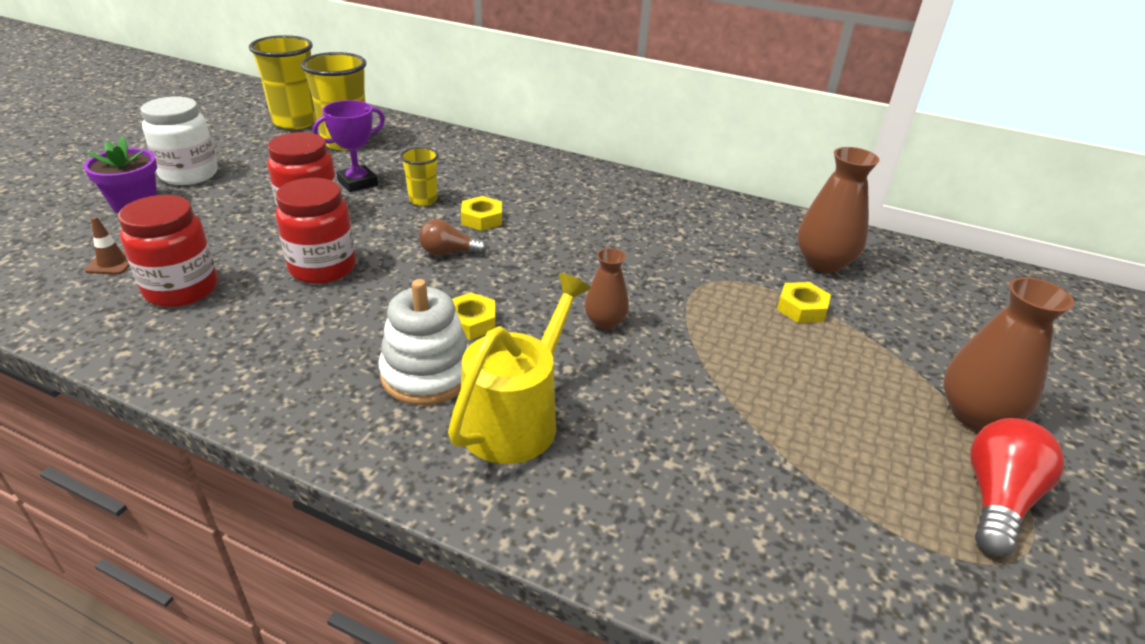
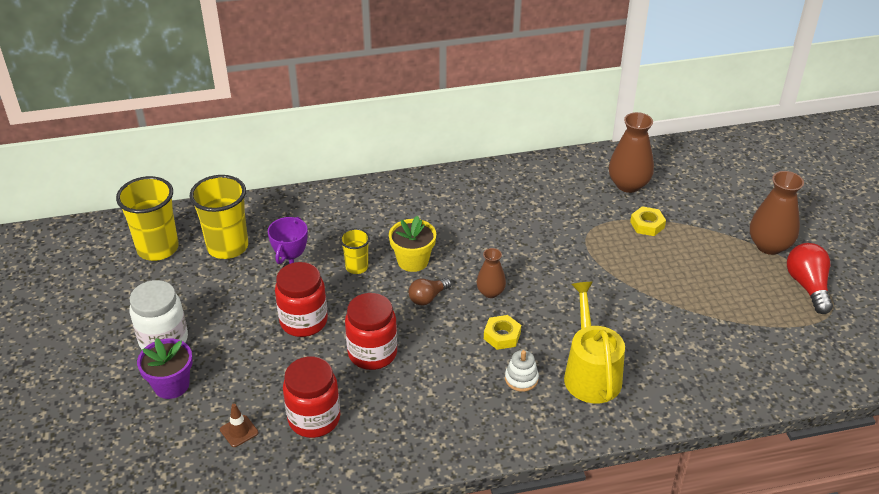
camera: 35 degrees left, 5 degrees up
(427, 374) = (521, 379): white stacking toy -> white stacking toy, size x0.57
(482, 219) = (413, 261): yellow nut -> yellow flower pot
(605, 322) = (566, 293): brown vase -> brown vase (490, 292)

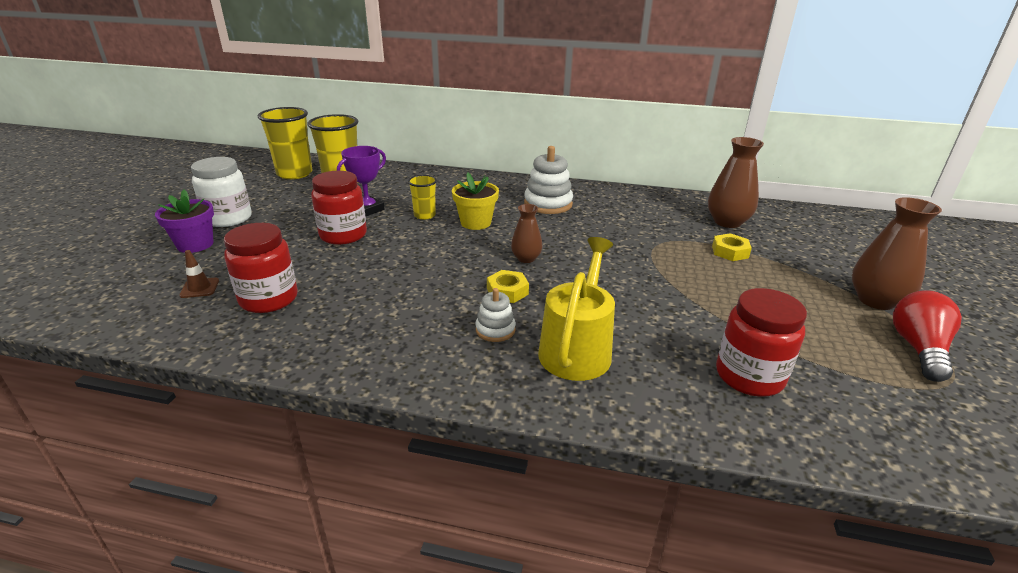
camera: 25 degrees right, 10 degrees down
(372, 353) = (374, 270): red jar -> red jar (749, 376)
(428, 298) = (464, 247): brown light bulb -> none
(460, 211) = (548, 204): none -> white stacking toy

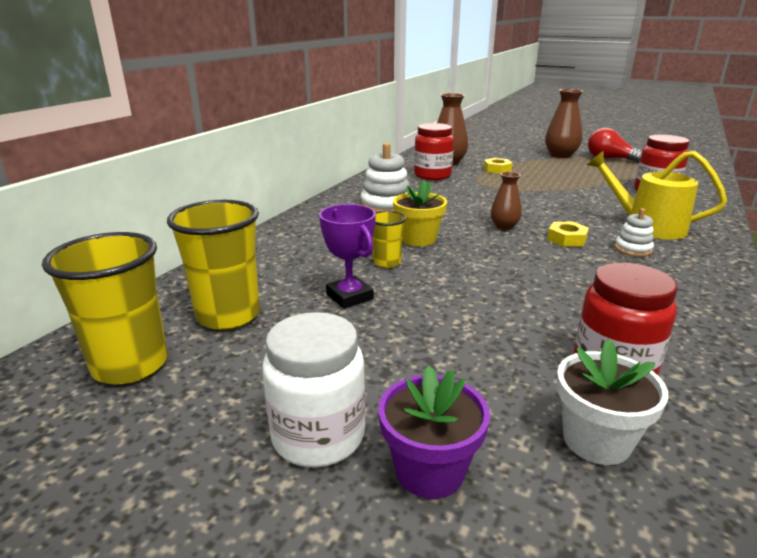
camera: 75 degrees left, 5 degrees down
(199, 288) = (596, 440): brown traffic cone -> white flower pot
(343, 235) = (429, 315): red jar -> red jar (432, 175)

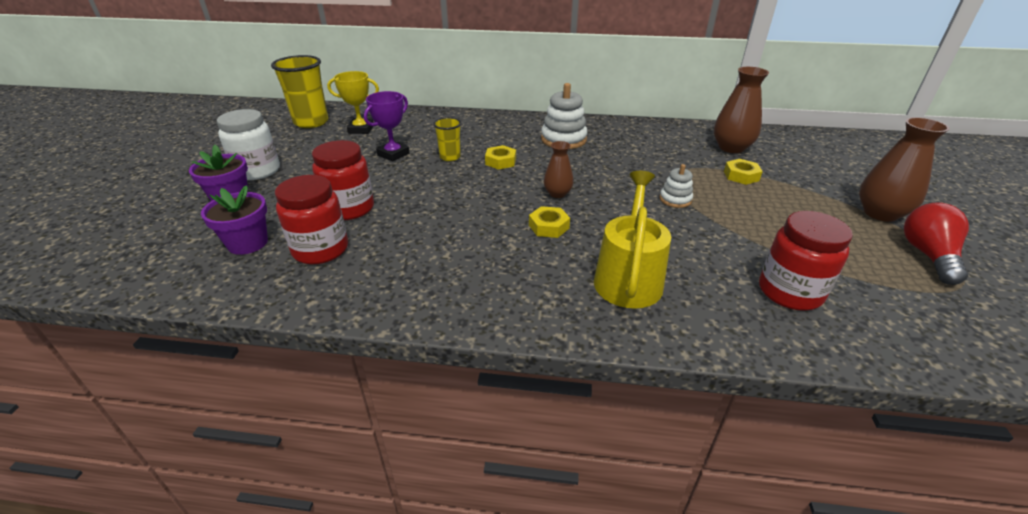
camera: 70 degrees right, 10 degrees up
(228, 315) = (361, 129): yellow cup -> yellow trophy
(418, 239) = (500, 161): yellow flower pot -> yellow nut
(432, 175) = (672, 146): red jar -> red jar (349, 208)
(596, 440) = (248, 243): white flower pot -> purple flower pot
(632, 249) = (548, 265): white stacking toy -> white stacking toy (675, 199)

